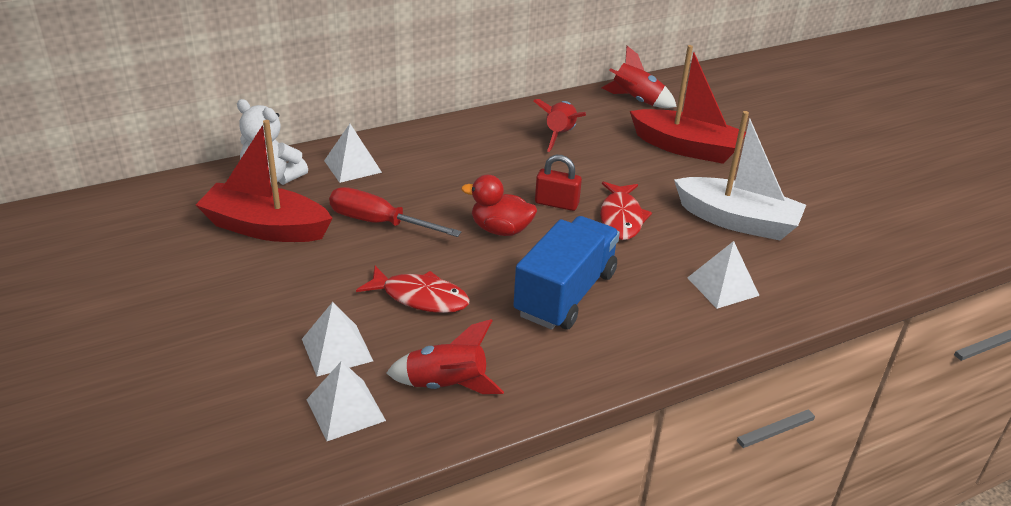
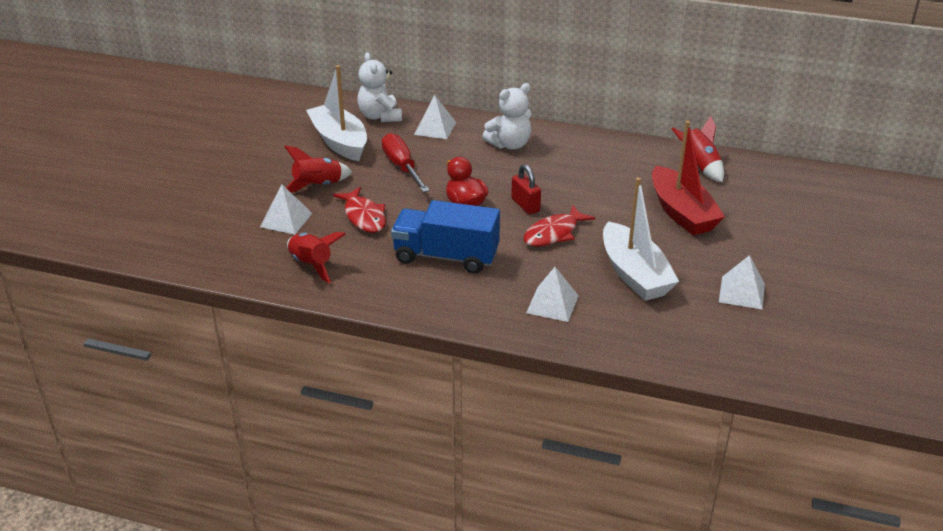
camera: 45 degrees right, 0 degrees up
(265, 227) = (339, 142): red boat -> white boat
(345, 410) = (250, 249): white pyramid -> white pyramid (741, 292)
(452, 151) = (509, 144): none -> white teddy bear
(560, 135) = (599, 165): red rocket -> red rocket (318, 186)
(565, 294) = (446, 256): blue truck -> blue truck turned 150 degrees counterclockwise

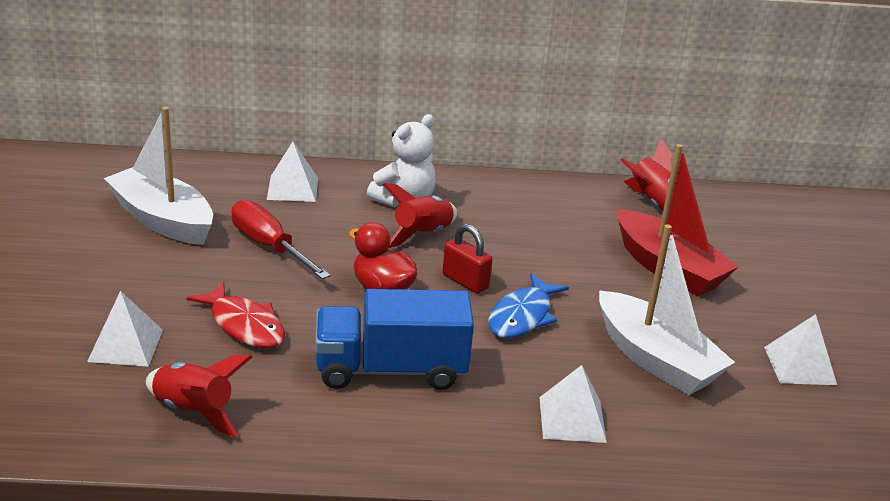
camera: 20 degrees left, 5 degrees down
(318, 186) = (156, 287): red rocket -> red rocket (423, 235)
(380, 116) = (207, 179): white teddy bear -> none
(554, 233) = (522, 316): red fish -> blue fish

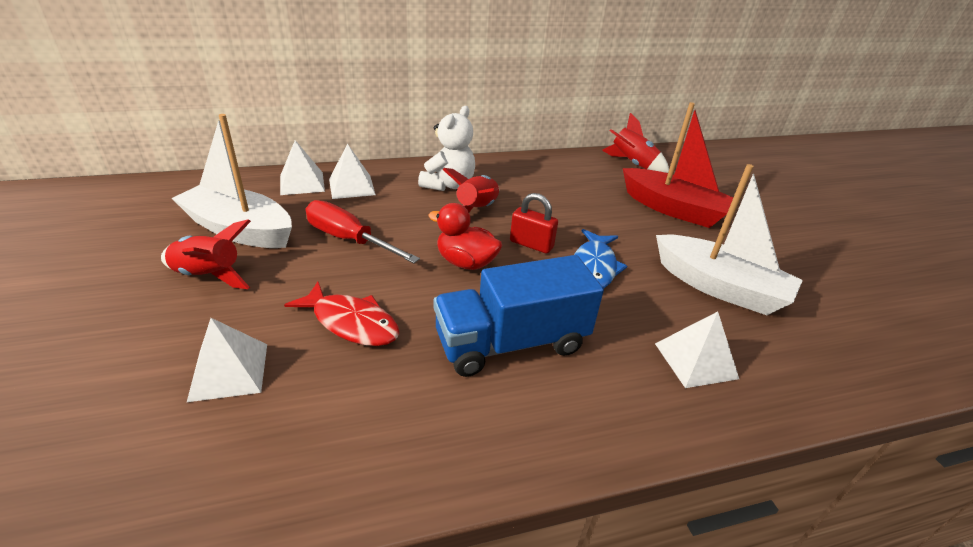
camera: 15 degrees left, 5 degrees up
(194, 411) = (328, 440): red rocket -> red rocket (209, 276)
(800, 365) = (820, 272): white pyramid -> white pyramid (302, 183)

